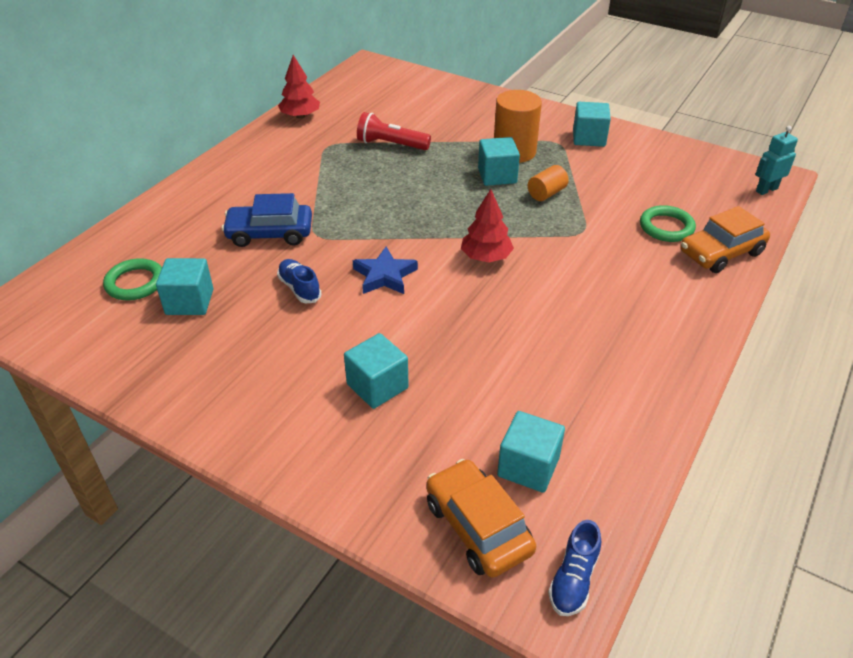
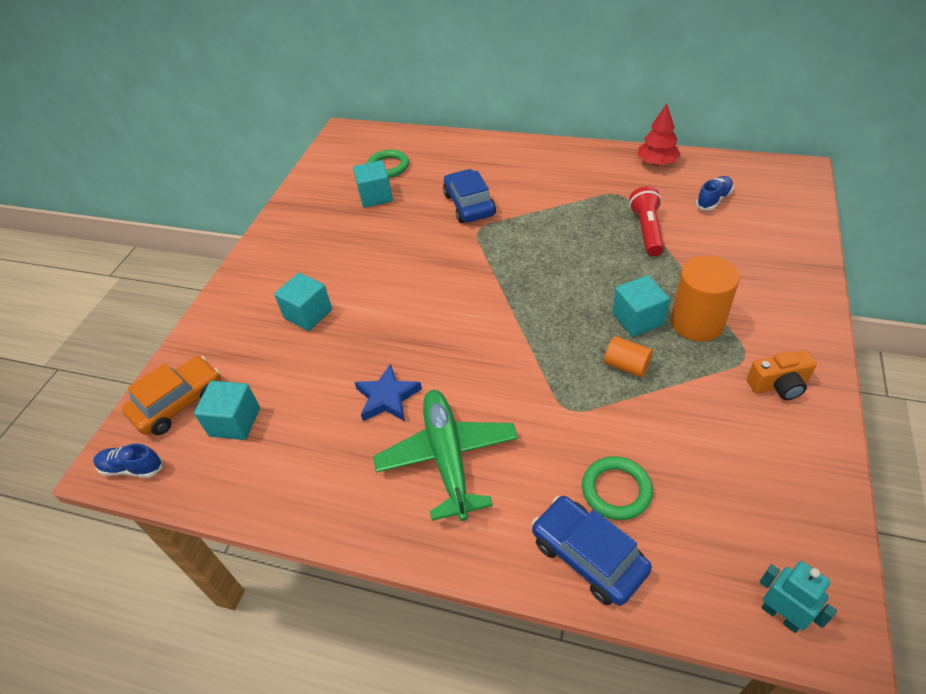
camera: 80 degrees right, 5 degrees up
(299, 288) = (407, 241): blue shoe -> blue shoe (713, 200)
(384, 275) = (439, 282): blue star -> blue star (387, 397)
(486, 257) = (490, 341): red tree -> none
(589, 138) = (778, 385): turquoise cube -> orange camera
(616, 307) = (447, 457): none -> green plane
(721, 253) = (588, 556): orange car -> blue car

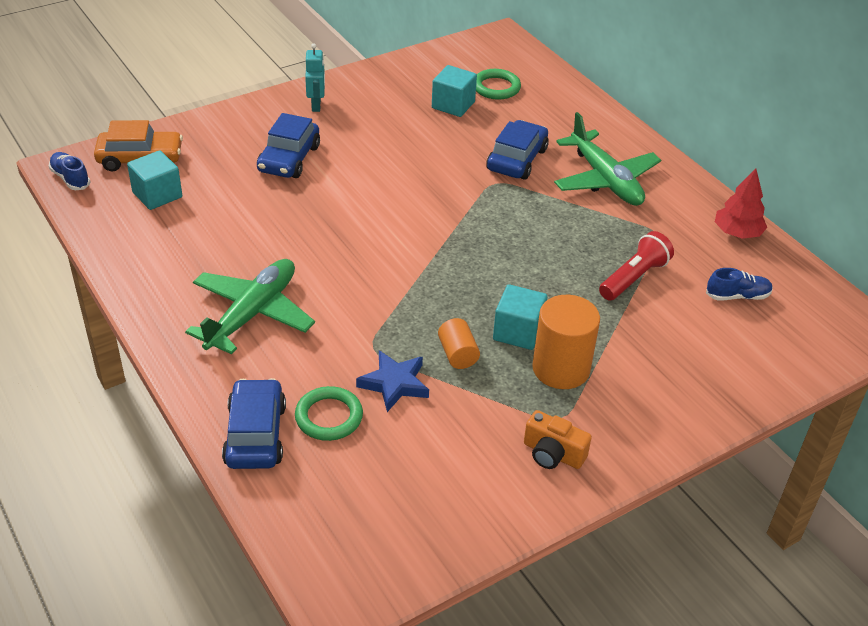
camera: 35 degrees right, 5 degrees down
(308, 314) = (289, 159): turquoise cube -> blue car
(387, 397) = (266, 250): blue star -> blue star (394, 384)
(540, 181) = (605, 180): none -> green plane
(781, 615) = (322, 563): turquoise robot -> turquoise robot (316, 105)

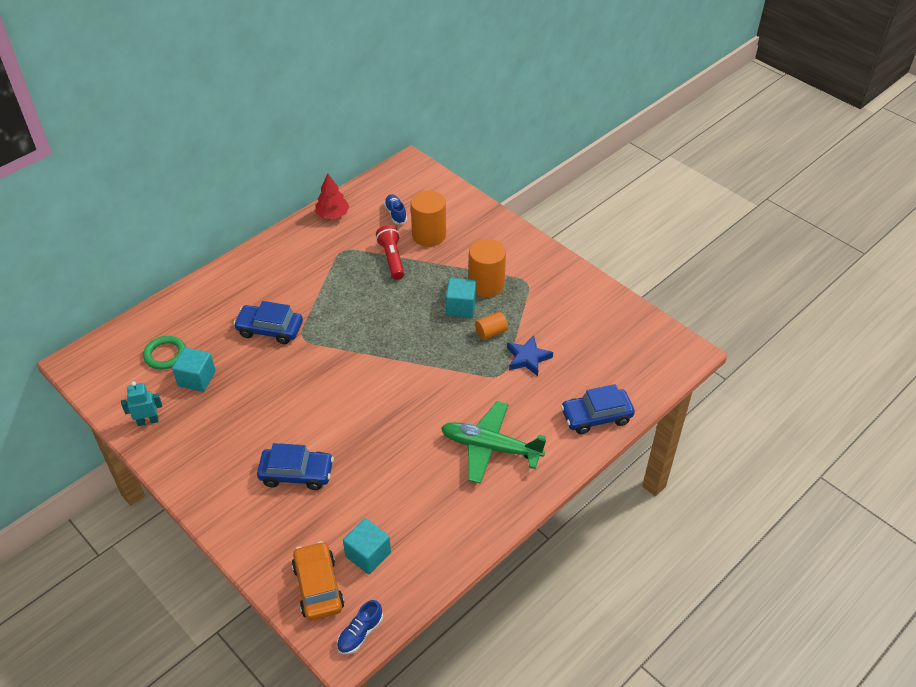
camera: 100 degrees left, 5 degrees up
(316, 105) = (209, 474): turquoise robot -> turquoise robot (148, 421)
(329, 417) = (567, 384): green ring -> none
(553, 454) = (554, 281): orange camera -> none
(605, 180) = (286, 279): green plane -> none
(634, 278) = (392, 259): red flashlight -> red flashlight turned 45 degrees clockwise
(684, 324) = (429, 235): none -> orange cylinder

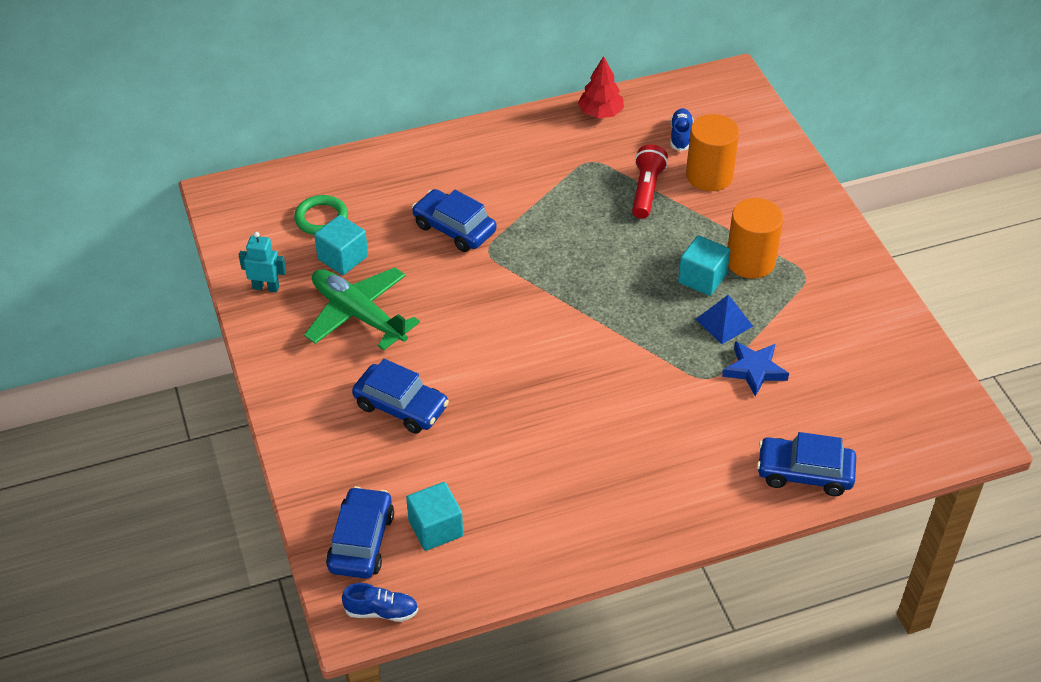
camera: 25 degrees right, 0 degrees up
(318, 586) = (361, 541): orange car -> blue car
(360, 633) = (381, 611): blue shoe -> blue shoe turned 150 degrees counterclockwise
(490, 447) = (647, 461): green plane -> green plane (358, 314)
(491, 332) = (724, 322): orange cylinder -> blue pyramid

